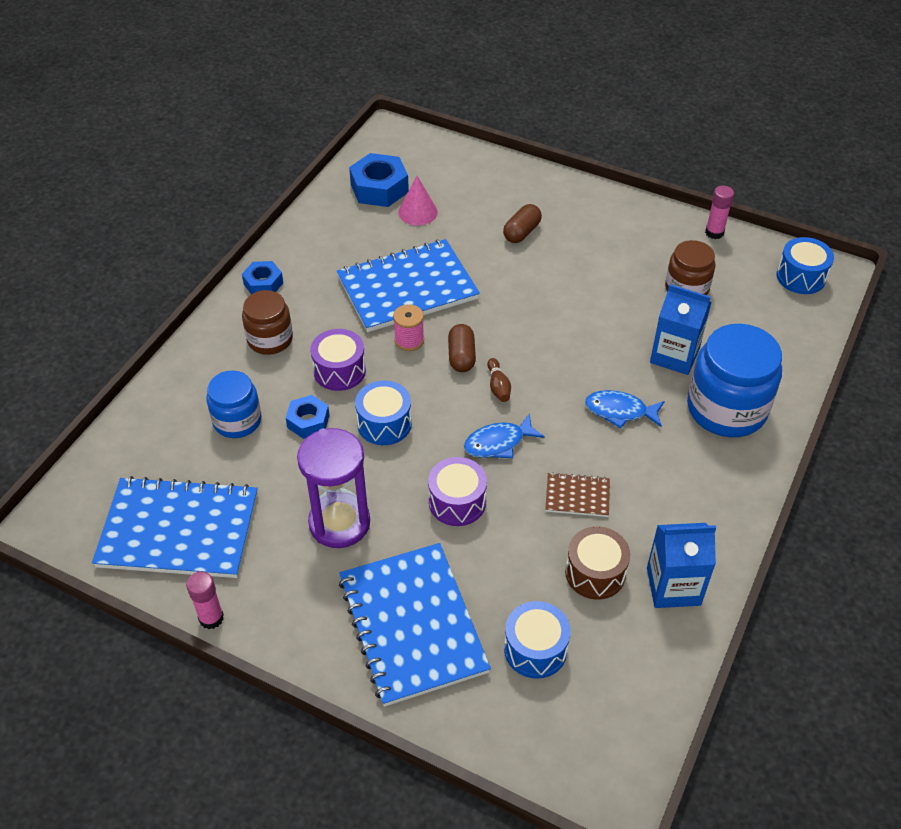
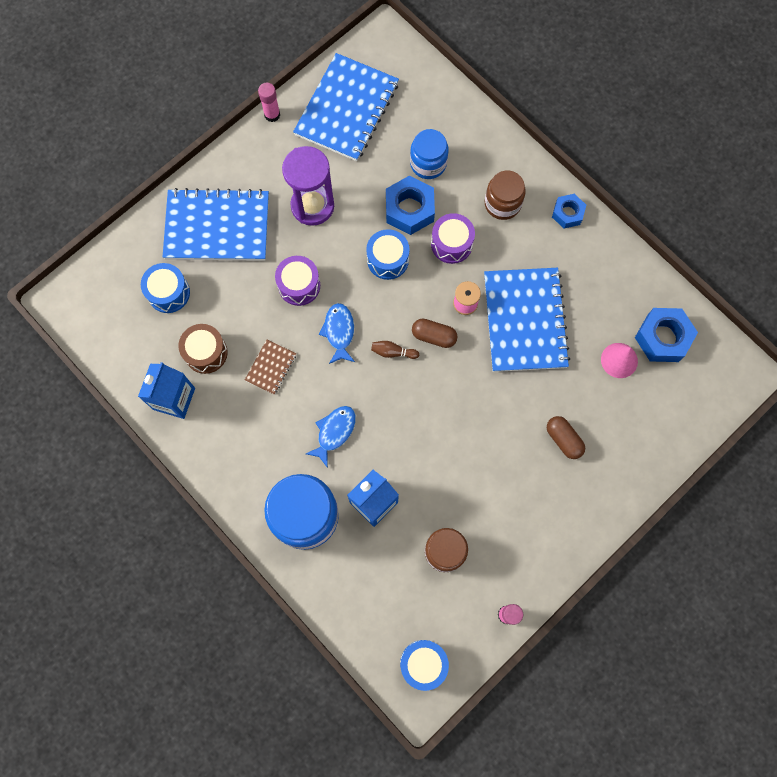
camera: 110 degrees right, 25 degrees up
(308, 421) = (409, 209): blue nut -> blue nut, size x1.63

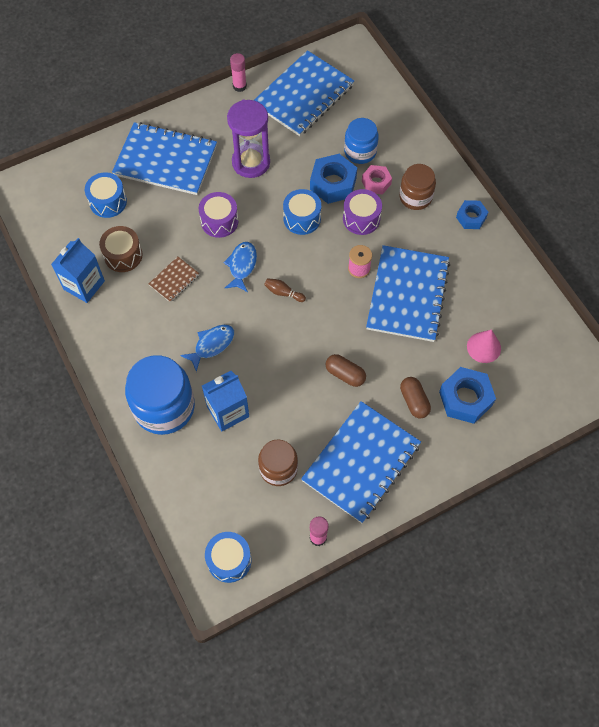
camera: 15 degrees right, 10 degrees down
(434, 336) = (323, 288): brown capsule -> brown capsule (345, 374)
(456, 197) = (376, 182): none -> pink nut
(527, 521) = (361, 462): none -> blue notebook
(662, 338) = (529, 338): blue nut -> blue nut (465, 399)

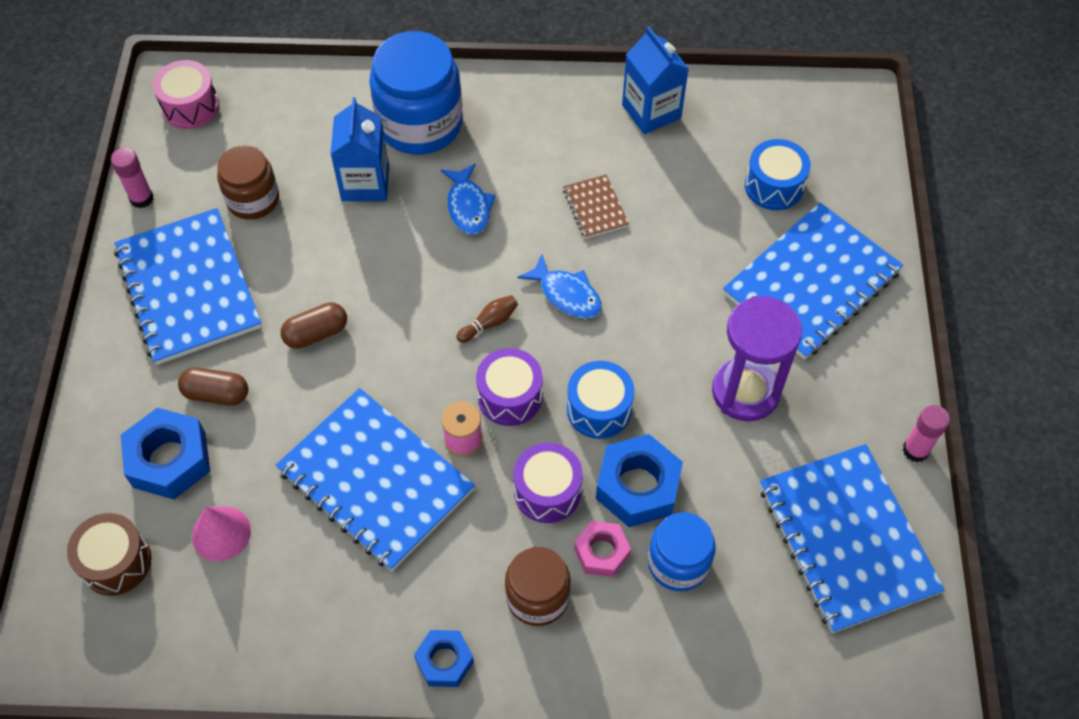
camera: 120 degrees right, 5 degrees down
(123, 255) = (672, 169): brown drum -> brown drum (116, 562)
(219, 221) = (659, 301): purple drum -> purple drum (510, 396)
(229, 560) = (190, 106): blue drum -> pink drum

